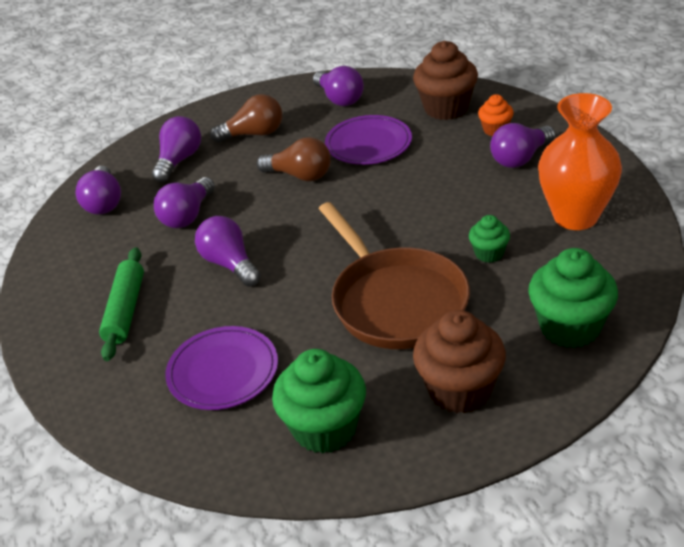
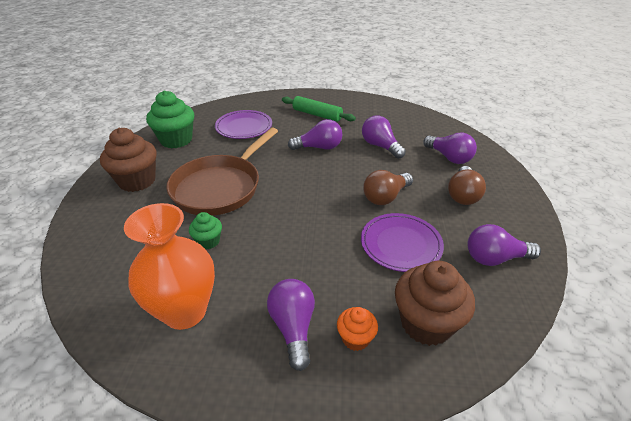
camera: 115 degrees right, 0 degrees up
(104, 203) = (421, 126): purple light bulb -> none
(395, 301) = (220, 187): brown pan -> brown pan turned 60 degrees counterclockwise
(569, 327) = (110, 239): green cupcake -> none

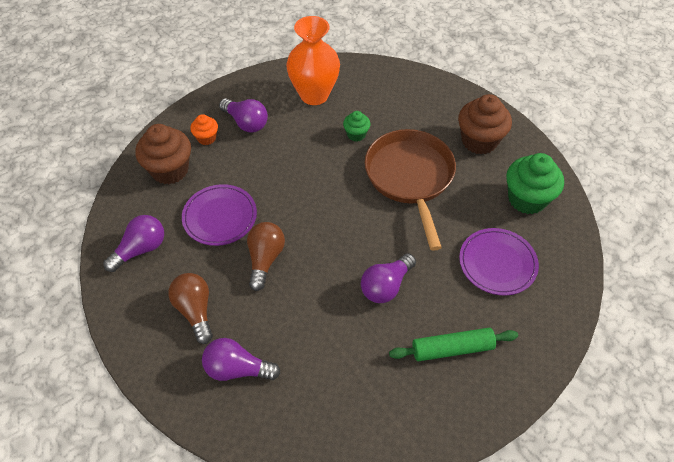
camera: 140 degrees right, 15 degrees up
(380, 146) = (325, 336): purple light bulb -> none

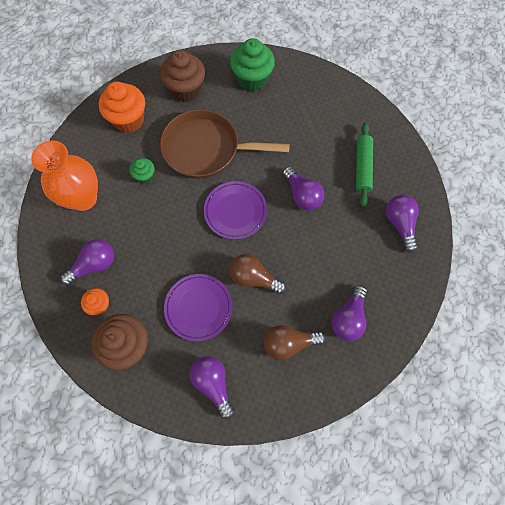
camera: 75 degrees left, 15 degrees up
(383, 411) = (399, 224): none -> purple light bulb
(418, 104) = (129, 120): none -> orange cupcake
(497, 263) = (302, 117): purple plate -> purple plate (235, 211)

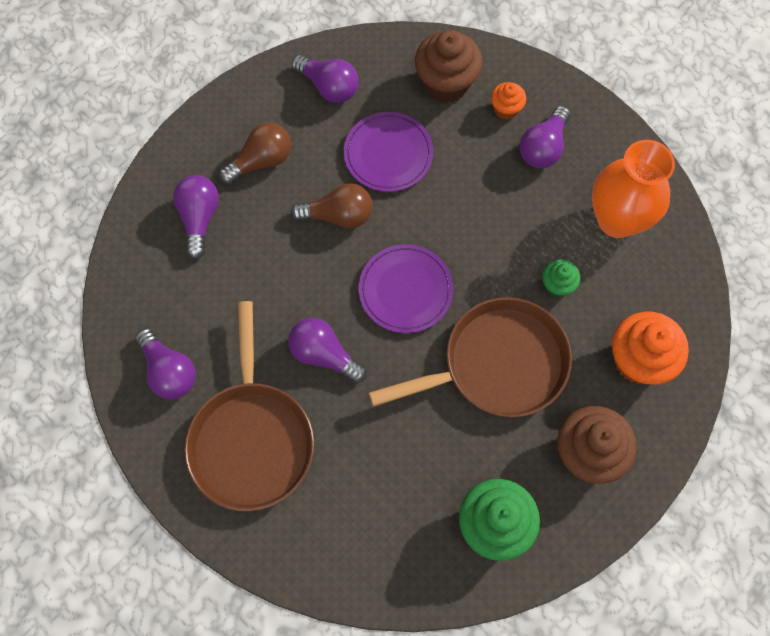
camera: 155 degrees right, 0 degrees up
(362, 167) = (251, 439): green rolling pin -> brown pan

